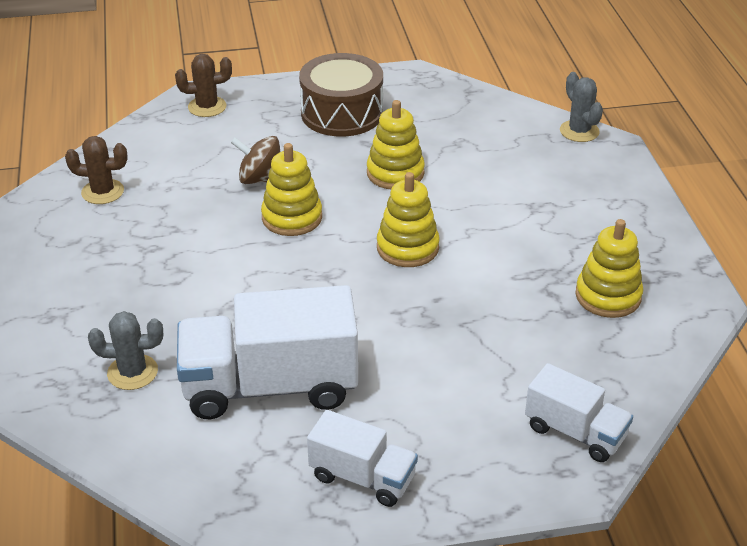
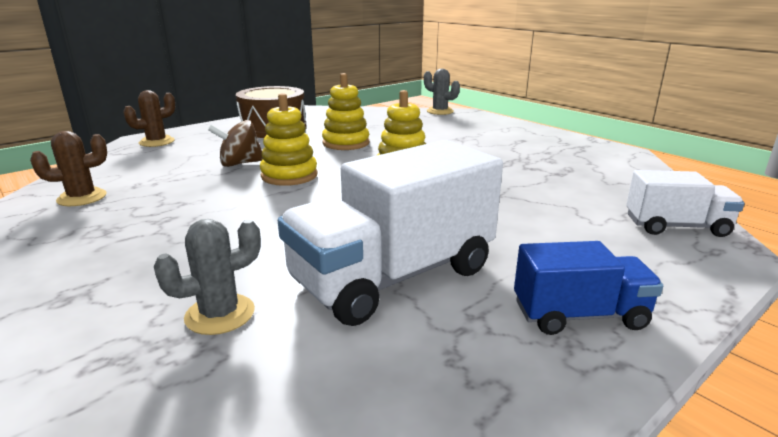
camera: 30 degrees left, 15 degrees down
(362, 477) = (579, 315): white truck -> blue truck
(608, 296) = (568, 161): yellow stacking toy -> none

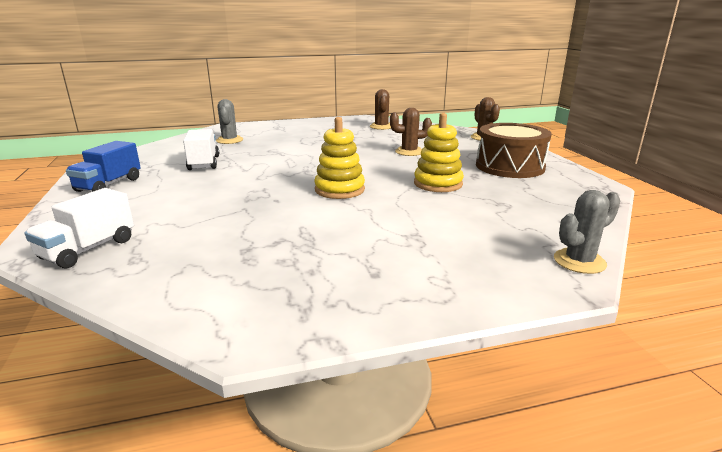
camera: 115 degrees right, 0 degrees up
(240, 164) = (409, 152): brown spinning top -> brown cactus
(289, 175) = (369, 160): yellow stacking toy -> none
(394, 277) = (204, 163): white truck -> white truck, size x0.55

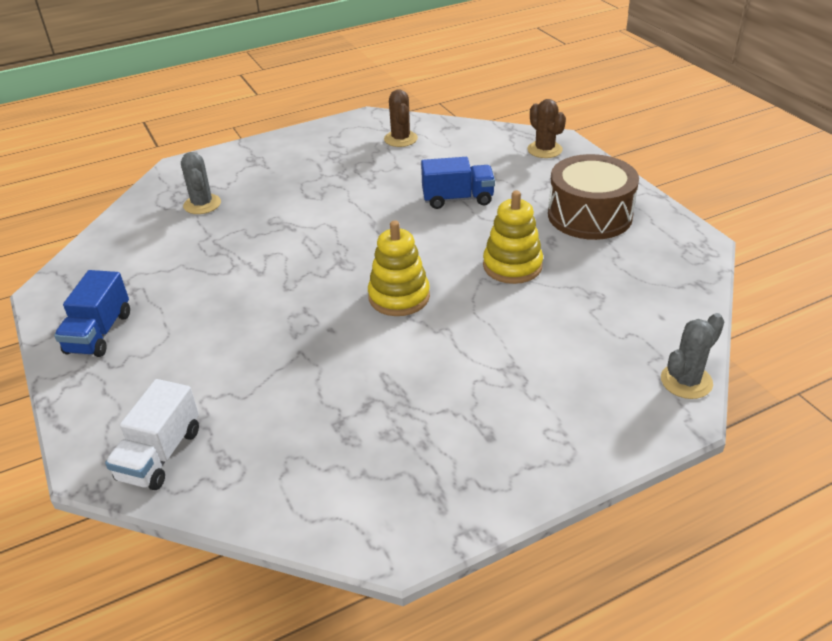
camera: 10 degrees left, 15 degrees up
(204, 163) = (197, 265): white truck -> none
(409, 152) = (457, 199): brown cactus -> blue truck

